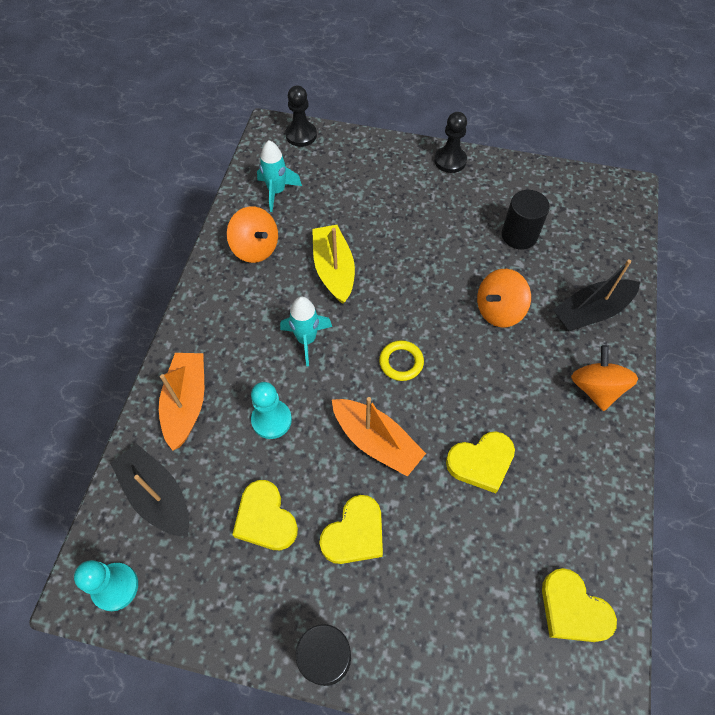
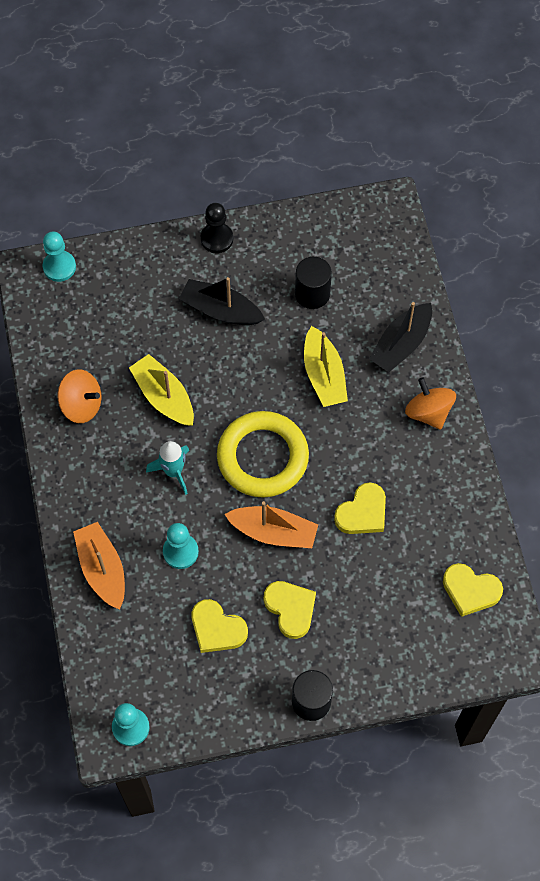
camera: 25 degrees left, 5 degrees up
(157, 495) = (122, 650): black boat -> black boat (221, 310)
(277, 192) = (69, 339): turquoise rocket -> none
(301, 135) = (59, 267): black pawn -> turquoise pawn
(354, 533) = (290, 609): yellow heart -> yellow heart turned 45 degrees counterclockwise
(401, 362) = (262, 457): yellow ring -> yellow ring, size x2.27
(499, 310) = (324, 375): orange spinning top -> yellow boat

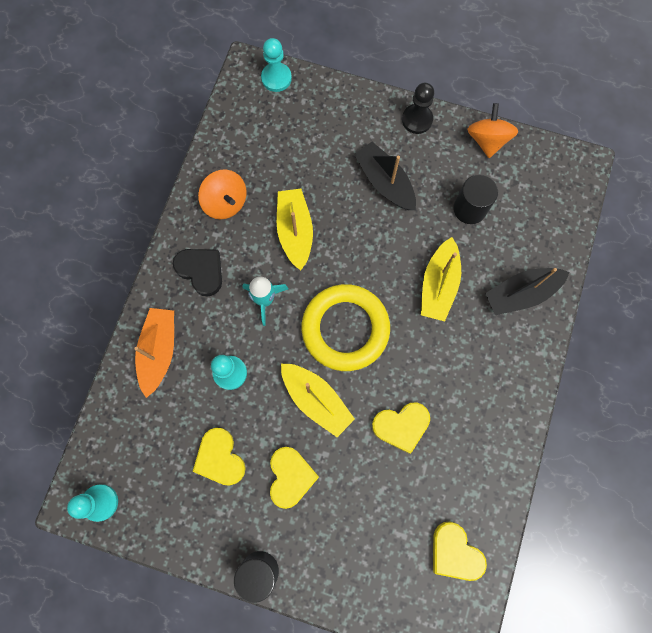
camera: 30 degrees right, 10 degrees up
(97, 478) = (201, 271): none -> black heart
(273, 532) = (316, 400): orange boat -> yellow boat
(428, 412) = (510, 368): orange spinning top -> orange spinning top (487, 140)

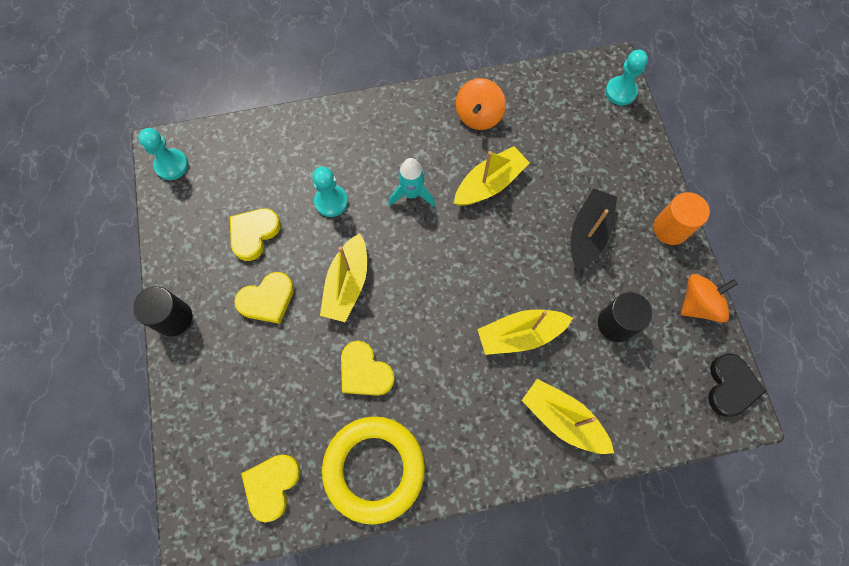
camera: 60 degrees right, 5 degrees down
(159, 351) = (318, 138): orange boat -> none
(201, 271) = (406, 131): black heart -> black heart (730, 386)
(345, 329) = (426, 274): yellow ring -> yellow ring (374, 469)
(417, 120) = (670, 228): black pawn -> orange cylinder
(521, 293) = (562, 419): black boat -> yellow boat

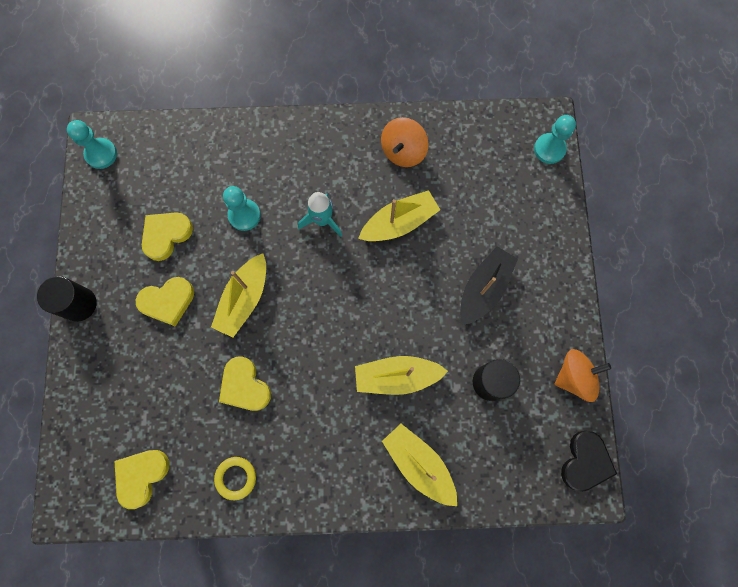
camera: 10 degrees right, 5 degrees up
(374, 469) = (236, 478): yellow ring -> yellow ring, size x0.44
(670, 228) = (565, 297): orange cylinder -> none

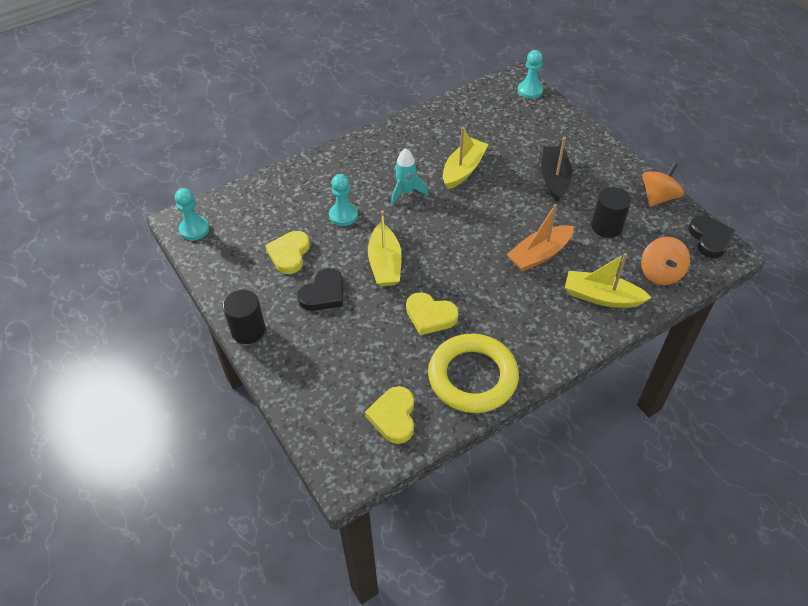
camera: 30 degrees left, 25 degrees down
(167, 301) = (323, 293): yellow heart -> black heart
(236, 478) = (472, 377): yellow ring -> yellow ring, size x2.27
(397, 376) = (539, 255): yellow boat -> orange boat
(403, 151) = (432, 132): orange spinning top -> orange spinning top (660, 273)

